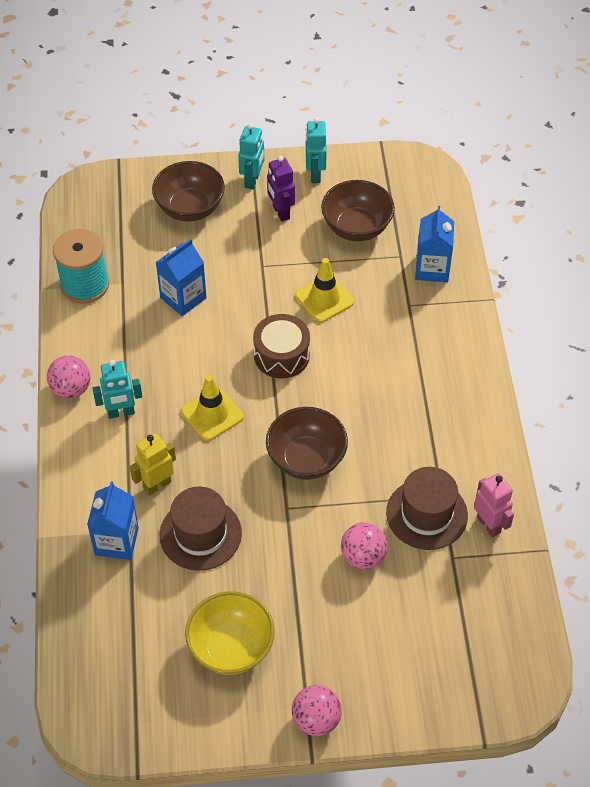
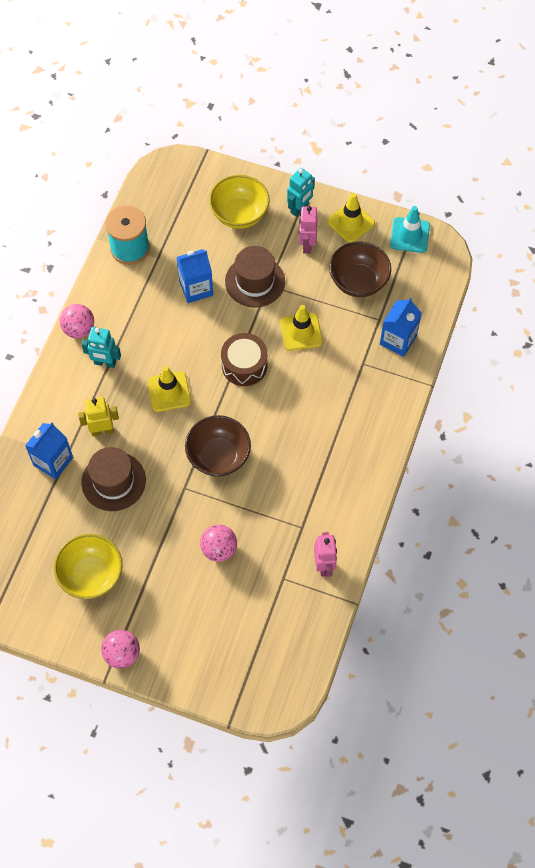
camera: 25 degrees right, 10 degrees up
(190, 208) = (239, 214): brown bowl -> yellow bowl
(280, 212) = (307, 245): purple robot -> pink robot
(315, 174) = (350, 222): turquoise robot -> yellow traffic cone
(384, 165) = (409, 235): none -> turquoise traffic cone
(426, 514) = (283, 537): brown hat -> brown hat (255, 281)

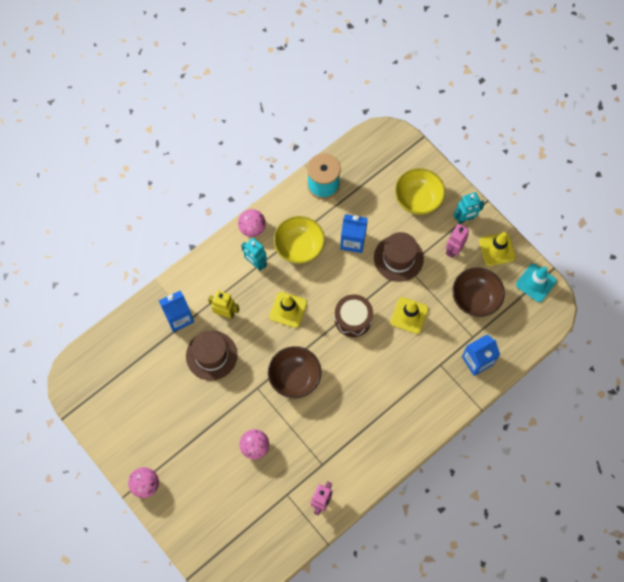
camera: 30 degrees right, 5 degrees up
(91, 575) = (157, 415): yellow bowl -> yellow bowl (299, 247)

